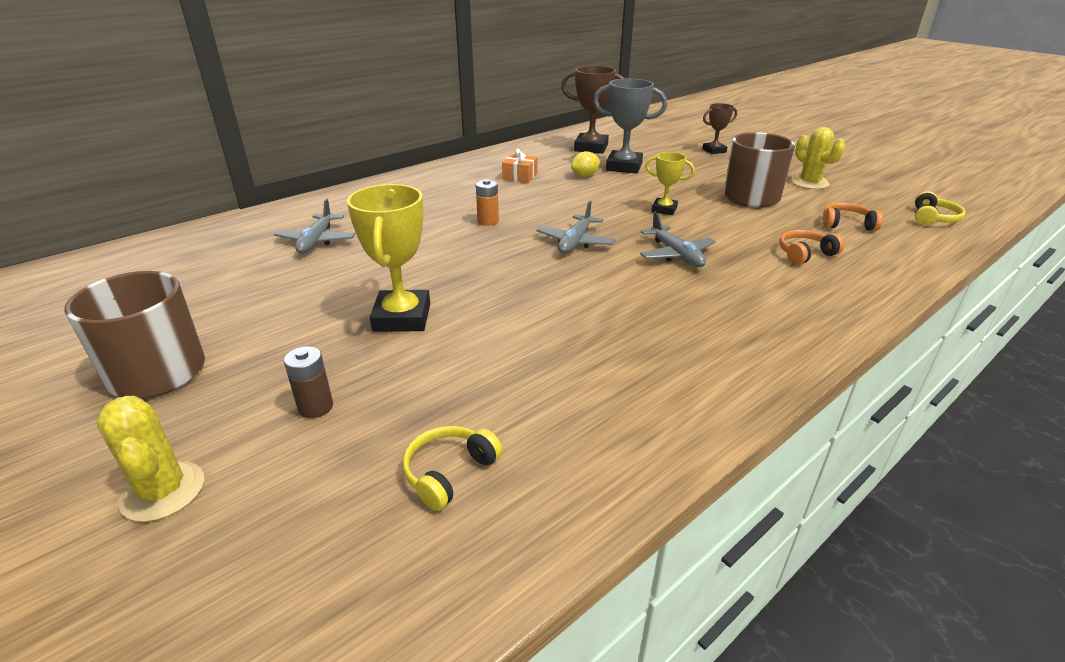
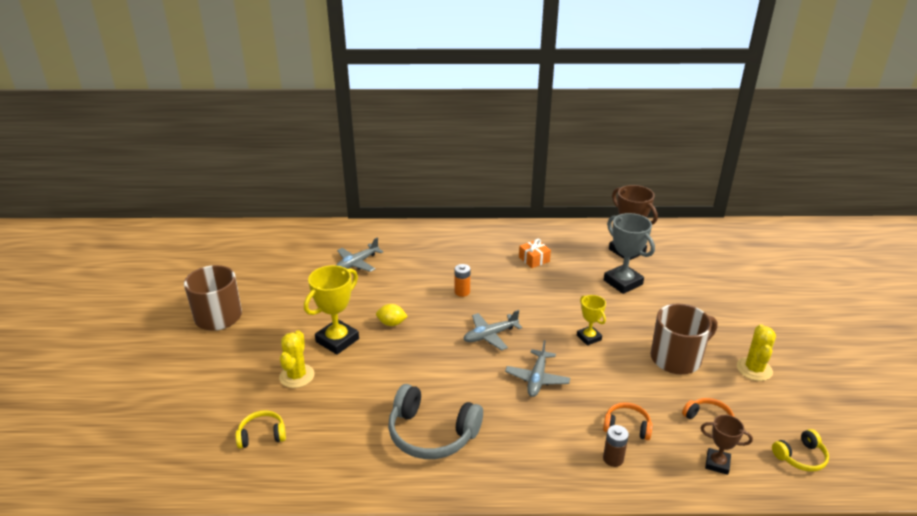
camera: 40 degrees right, 0 degrees up
(163, 491) = (172, 378): yellow cactus -> yellow cactus (297, 376)
(315, 407) = (252, 371): brown battery -> brown battery (613, 459)
(585, 176) = (580, 278): yellow lemon -> yellow lemon (392, 323)
(661, 347) = (431, 434): none -> grey headphones
(714, 151) = (728, 297): brown trophy -> brown trophy (717, 463)

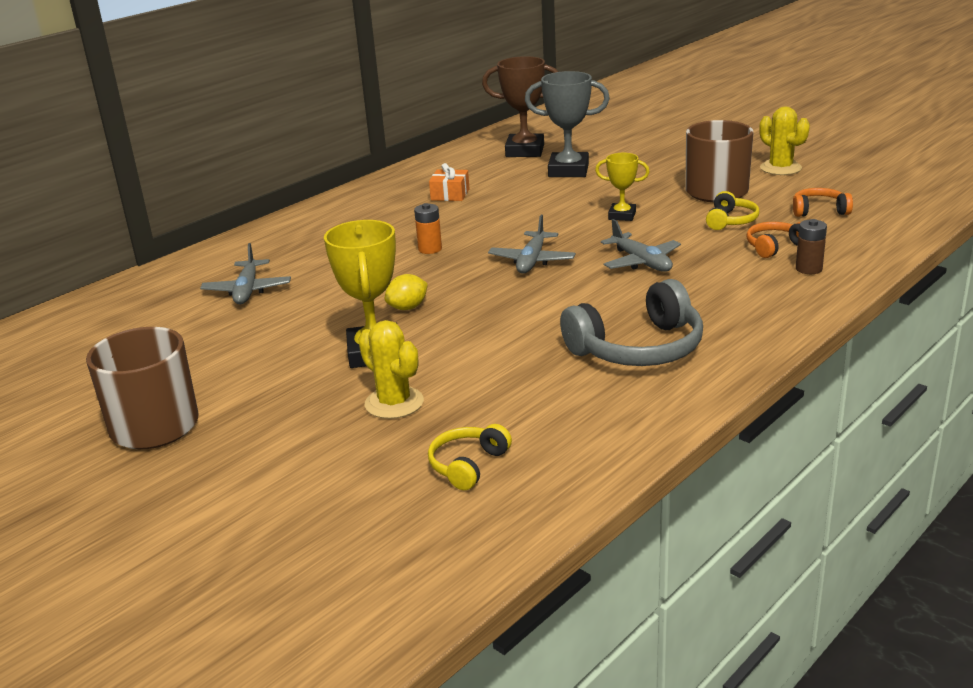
camera: 45 degrees left, 5 degrees down
(717, 463) = (875, 228): brown trophy -> none
(800, 457) = (910, 194): yellow headphones -> yellow headphones (730, 221)

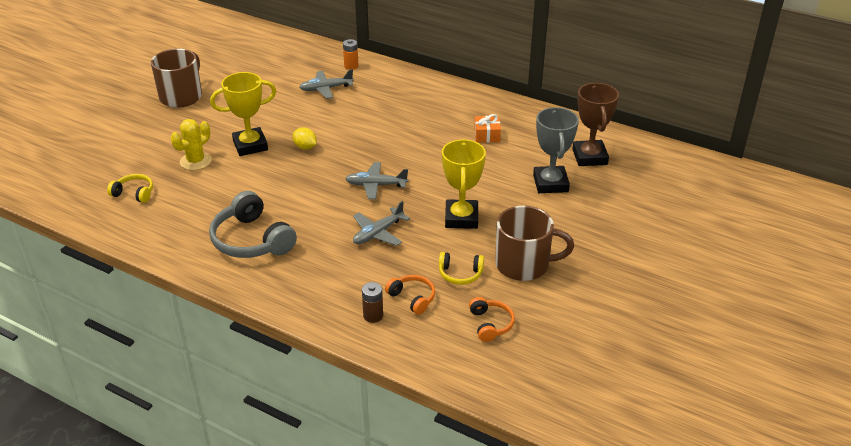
camera: 75 degrees right, 10 degrees up
(430, 249) = (390, 142): orange battery -> orange battery (351, 66)
(622, 215) = (461, 218): yellow trophy -> yellow trophy, size x1.72
(780, 168) = (589, 302): yellow cactus -> none

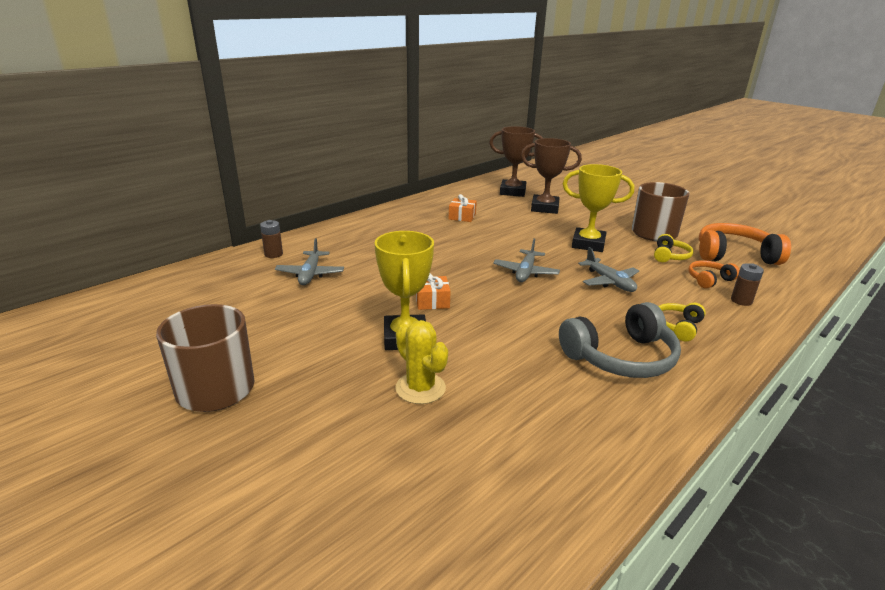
camera: 75 degrees left, 10 degrees down
(134, 193) = (486, 463): yellow headphones -> yellow headphones (677, 327)
(305, 147) = (432, 301): yellow lemon -> orange gift
(351, 66) = (273, 254): orange battery -> brown battery
(490, 324) = (734, 255): orange headphones -> orange headphones, size x1.89
(550, 183) = (544, 208): grey trophy -> brown trophy

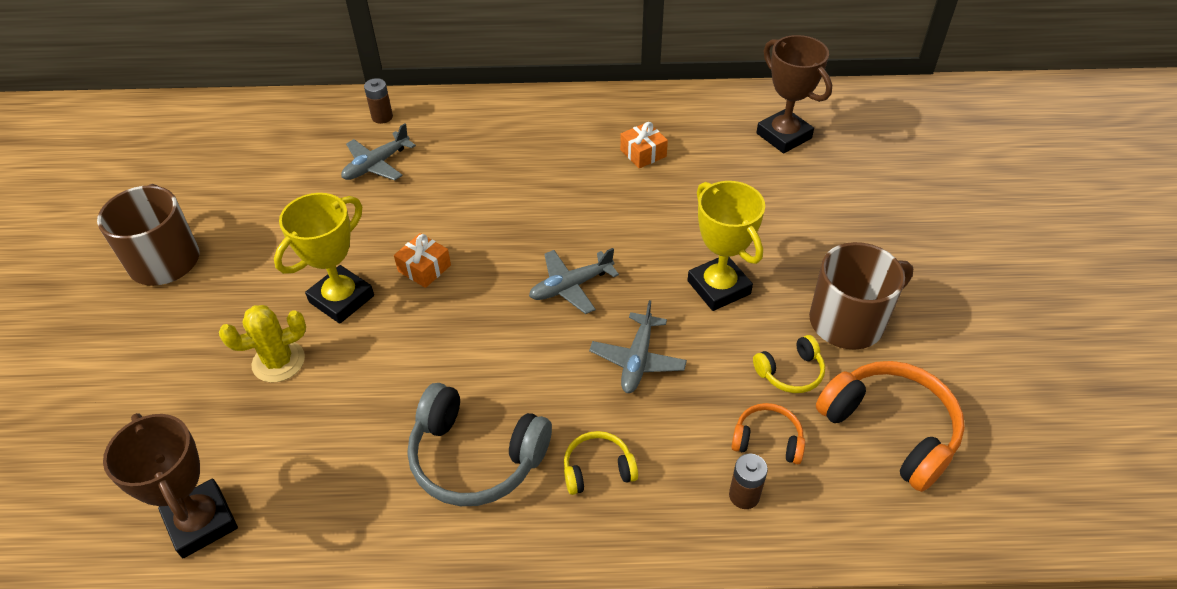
camera: 45 degrees right, 20 degrees up
(420, 388) = (278, 362): yellow cactus -> yellow cactus turned 60 degrees clockwise
(544, 208) = (774, 191): brown trophy -> brown trophy (201, 522)

